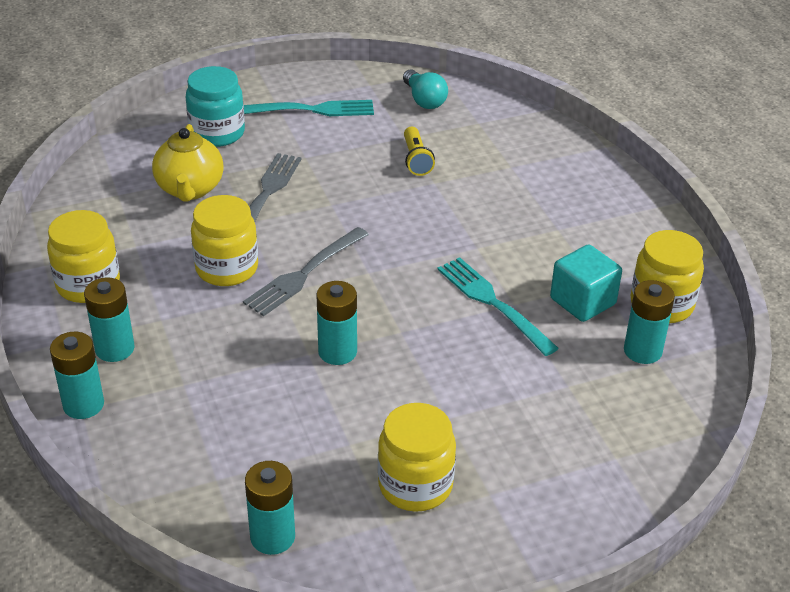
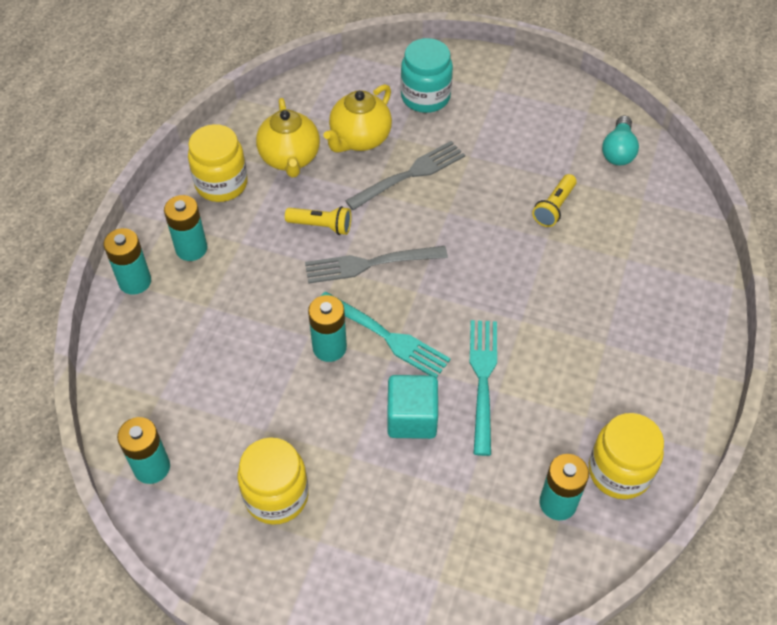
camera: 40 degrees right, 15 degrees up
(138, 234) = (290, 158): none -> yellow teapot
(227, 268) = (321, 226): yellow jar -> yellow flashlight
(312, 110) = (517, 112): turquoise fork -> turquoise fork (386, 336)
(582, 301) = (555, 425): turquoise cube -> turquoise cube (412, 418)

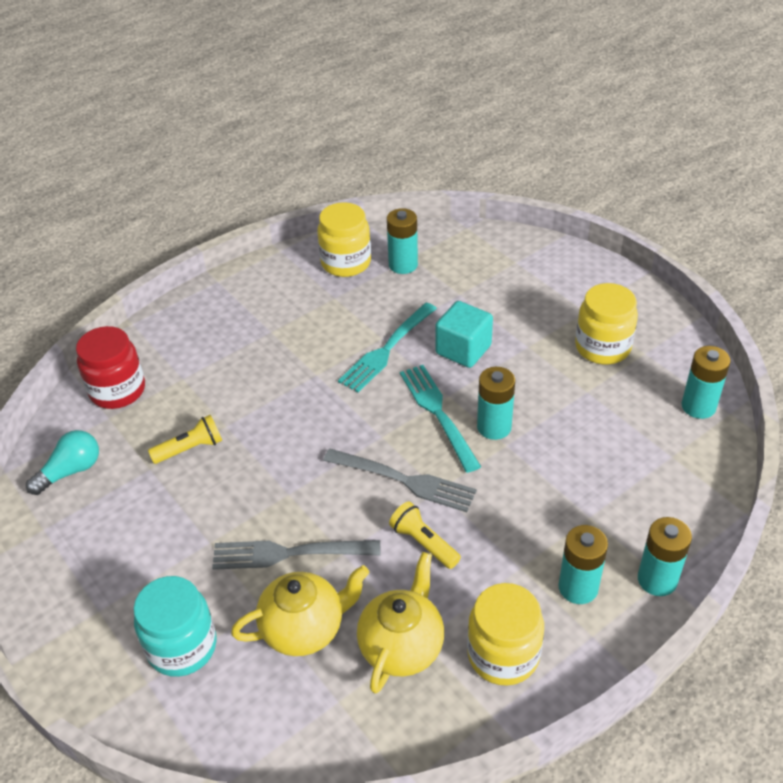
camera: 145 degrees left, 10 degrees down
(664, 222) = (117, 390): none -> red jar

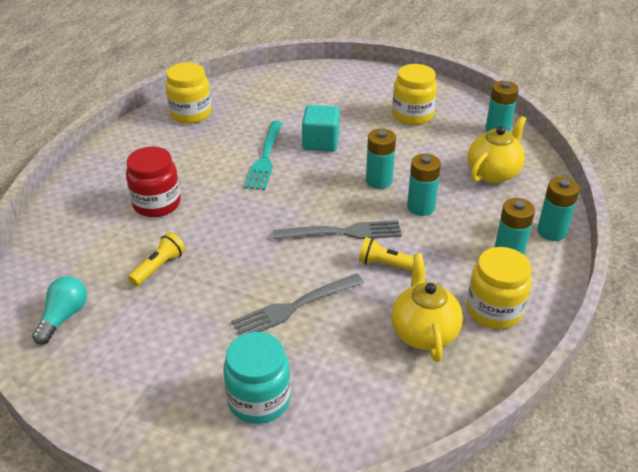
camera: 30 degrees left, 5 degrees down
(117, 390) = (63, 248): red jar -> red jar (157, 204)
(305, 629) = (345, 349): yellow teapot -> yellow teapot (493, 173)
(403, 265) = (235, 104): turquoise battery -> turquoise battery (421, 207)
(438, 413) = (333, 185): turquoise fork -> none

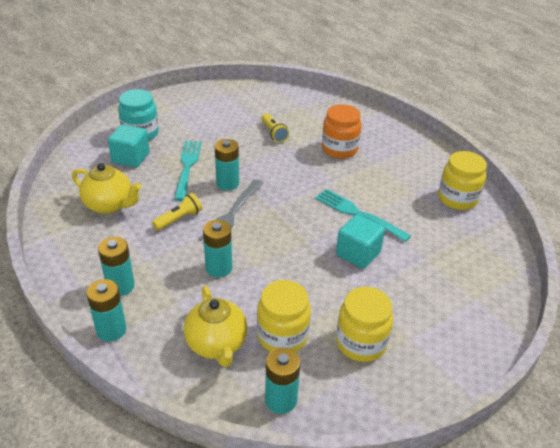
camera: 120 degrees right, 0 degrees up
(64, 317) = (264, 97): turquoise light bulb -> none
(157, 204) = (339, 149): red jar -> orange jar
(294, 307) = (187, 167): grey fork -> turquoise fork
(323, 373) = (131, 158): none -> turquoise cube
(379, 181) = (273, 262): turquoise battery -> turquoise battery (227, 183)
(494, 310) = (86, 245): yellow jar -> yellow jar (282, 336)

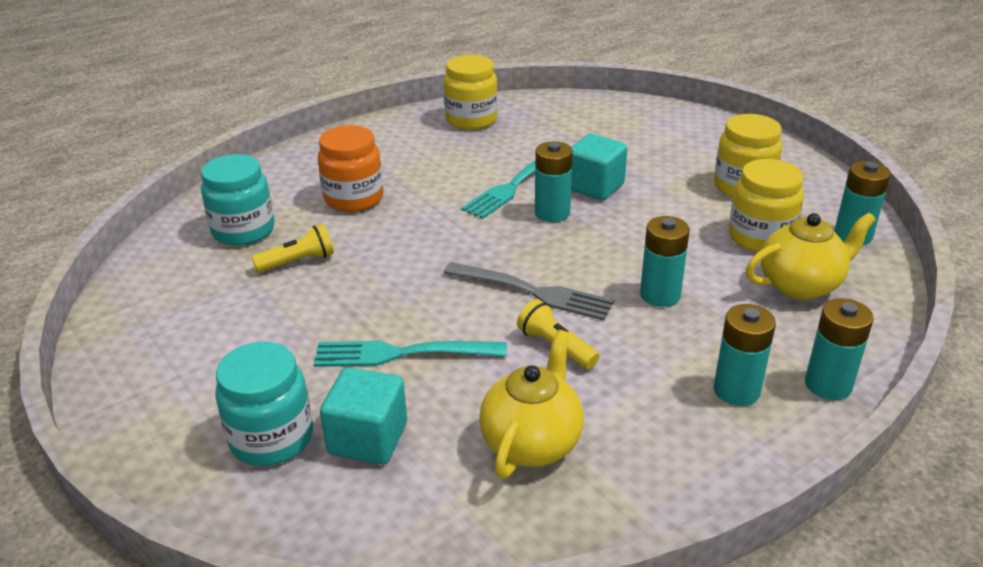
camera: 90 degrees left, 5 degrees down
(227, 183) = (451, 302): turquoise battery -> turquoise battery (552, 213)
(305, 115) = (243, 230): none -> turquoise jar

